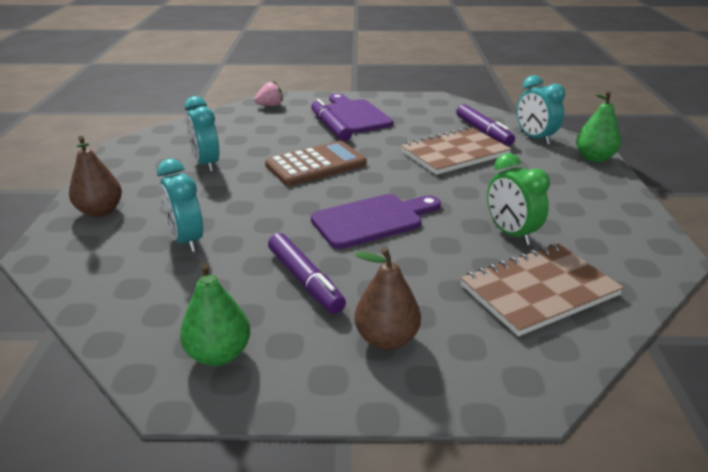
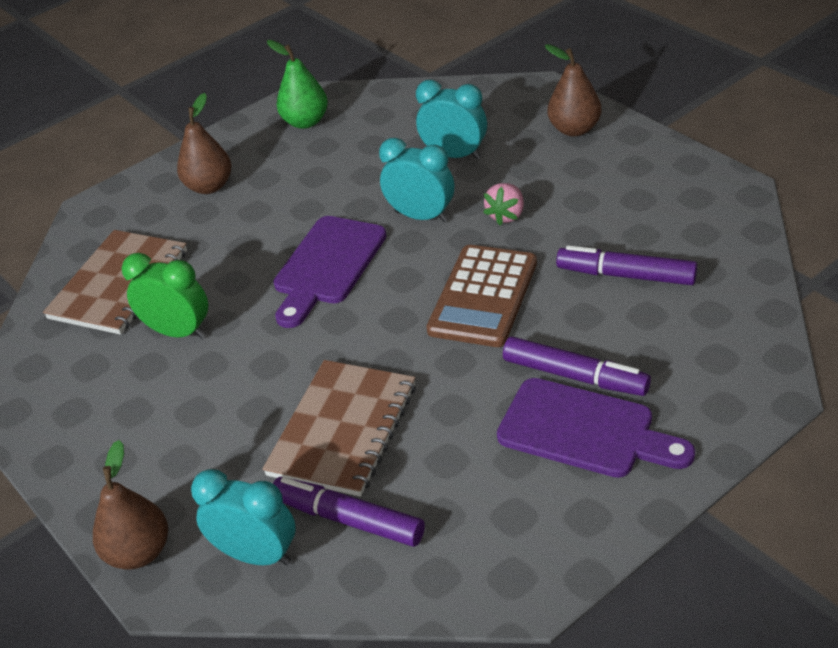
camera: 145 degrees right, 10 degrees up
(207, 164) = (596, 222): turquoise clock -> turquoise clock (421, 216)
(270, 105) = (739, 365): pink strawberry -> pink strawberry (506, 215)
(305, 281) = (313, 185): purple marker -> purple marker (626, 275)
(594, 158) = (139, 552): green pear -> brown pear

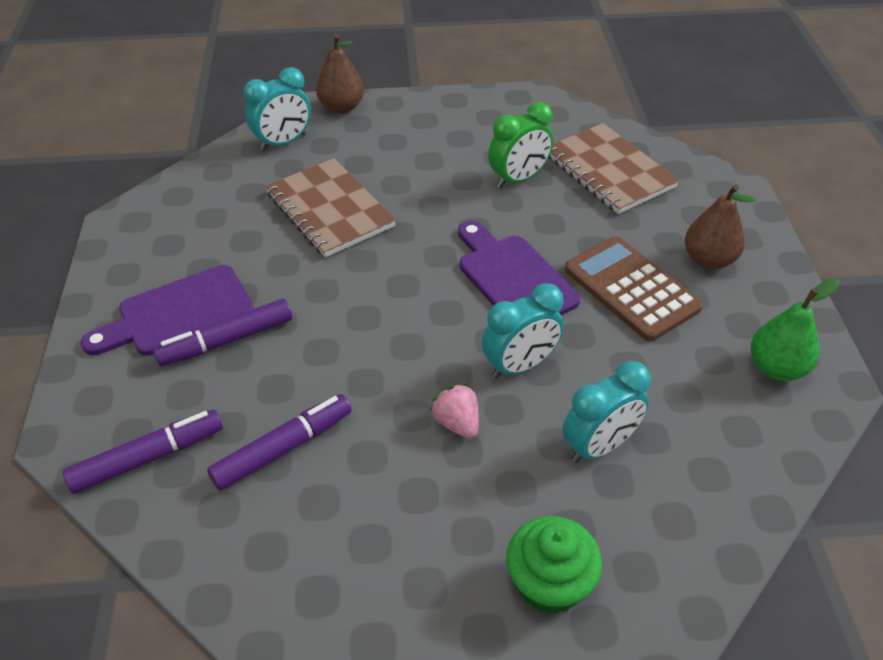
camera: 120 degrees right, 5 degrees up
(348, 519) = (259, 182): purple marker -> purple marker (148, 458)
(483, 296) = (369, 343): brown calculator -> brown calculator (631, 289)
(574, 129) = (549, 583): brown pear -> green cupcake

